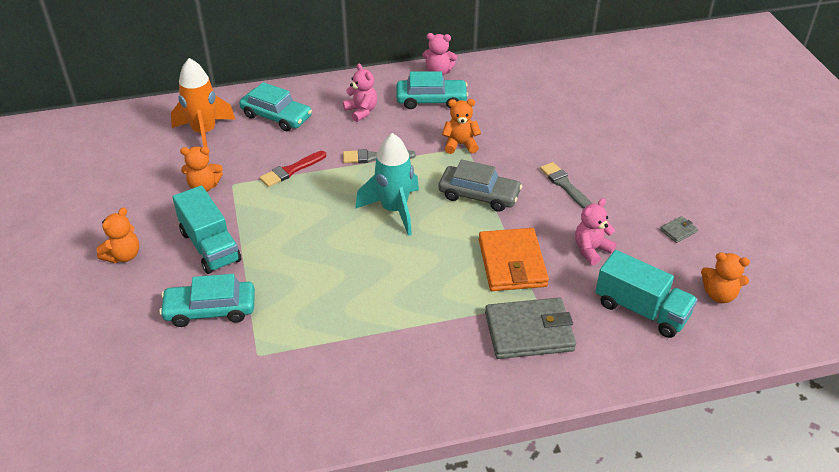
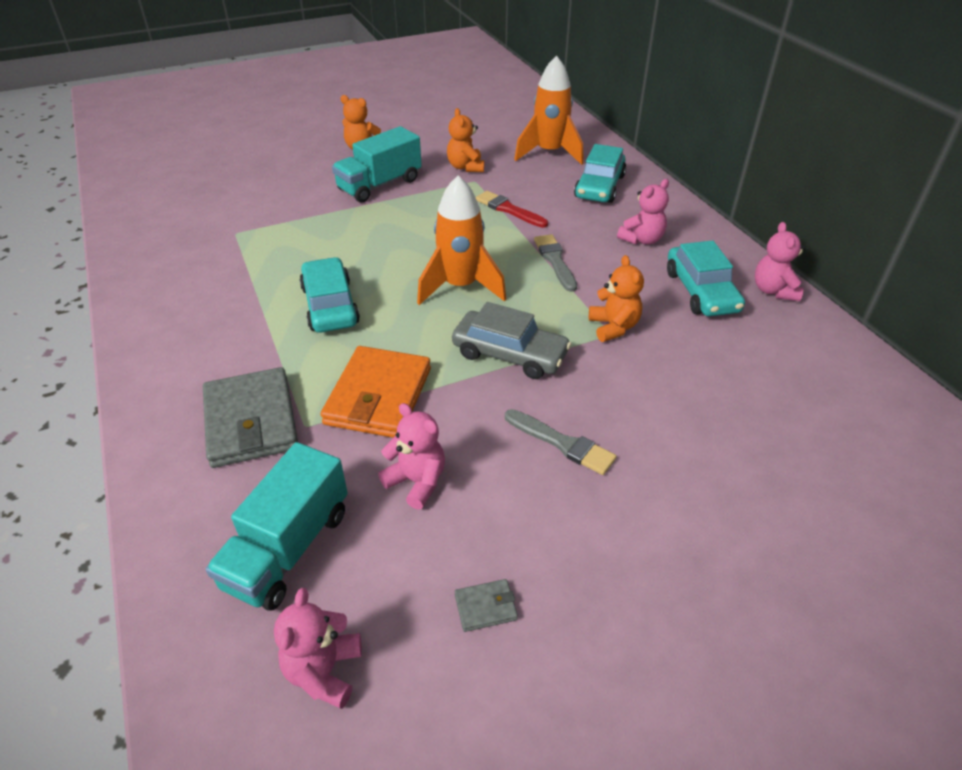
camera: 80 degrees right, 0 degrees up
(210, 310) = (294, 199): turquoise car -> turquoise car (330, 305)
(394, 210) = (460, 287): turquoise rocket -> orange rocket
(479, 195) = (509, 354): grey car -> grey car turned 75 degrees counterclockwise
(512, 263) = (378, 396): orange wallet -> orange wallet turned 60 degrees counterclockwise
(565, 185) = (562, 443): grey brush -> grey brush turned 75 degrees clockwise
(678, 231) = (485, 607): grey wallet -> grey wallet turned 60 degrees counterclockwise
(719, 295) = (324, 671): orange teddy bear -> pink teddy bear

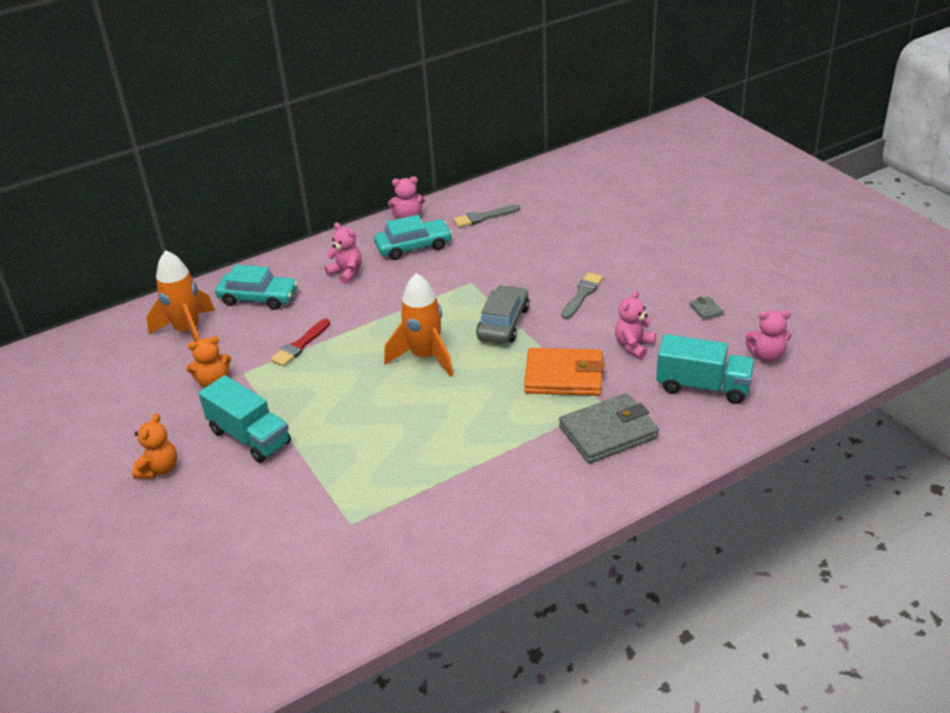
camera: 95 degrees left, 5 degrees down
(330, 305) = (463, 424): turquoise car -> none
(555, 261) = (381, 313): grey brush -> grey brush (484, 217)
(613, 327) = (463, 281): orange teddy bear -> none

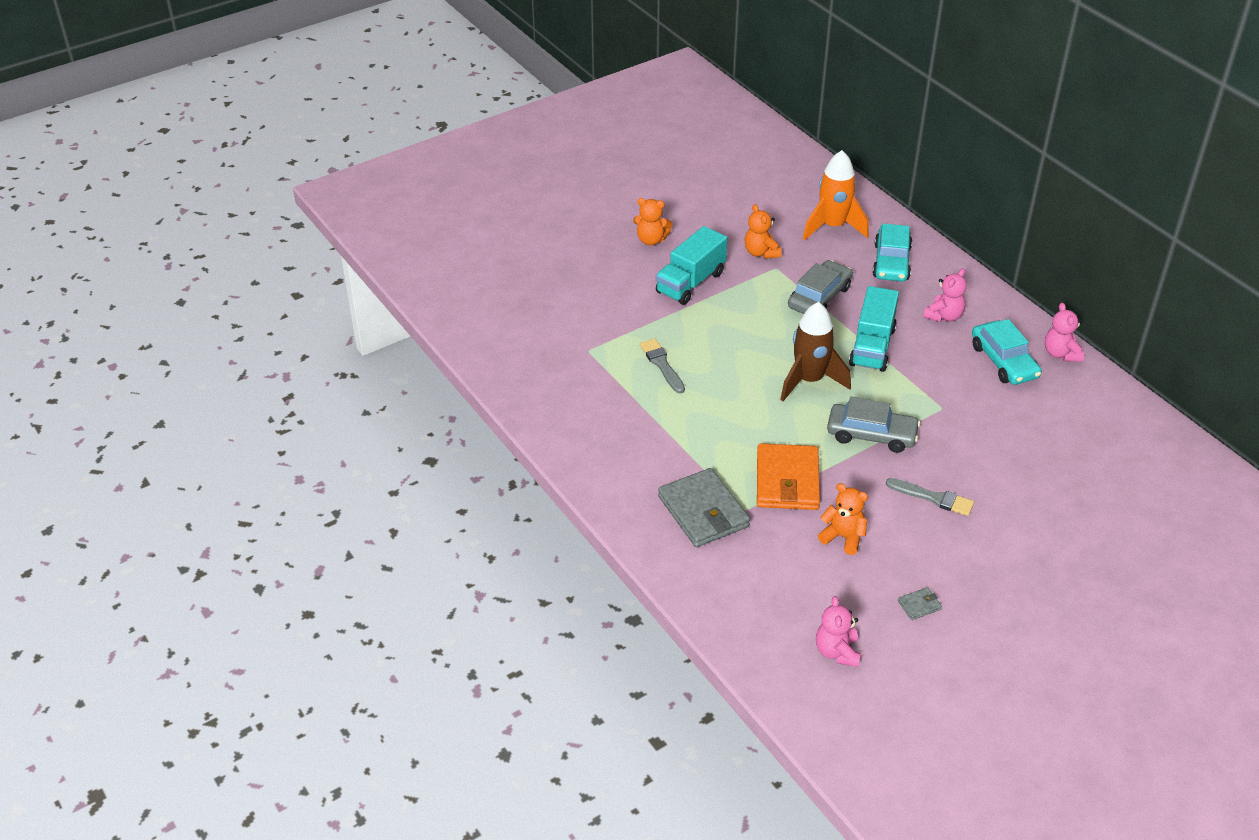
camera: 85 degrees right, 5 degrees up
(300, 345) = (819, 297): red brush -> grey car
(425, 357) = (809, 380): orange rocket -> brown rocket
(484, 217) = (1079, 415): grey brush -> grey brush (662, 364)
(633, 346) = (843, 537): pink teddy bear -> orange teddy bear
(703, 386) = (778, 590): turquoise truck -> turquoise truck (872, 347)

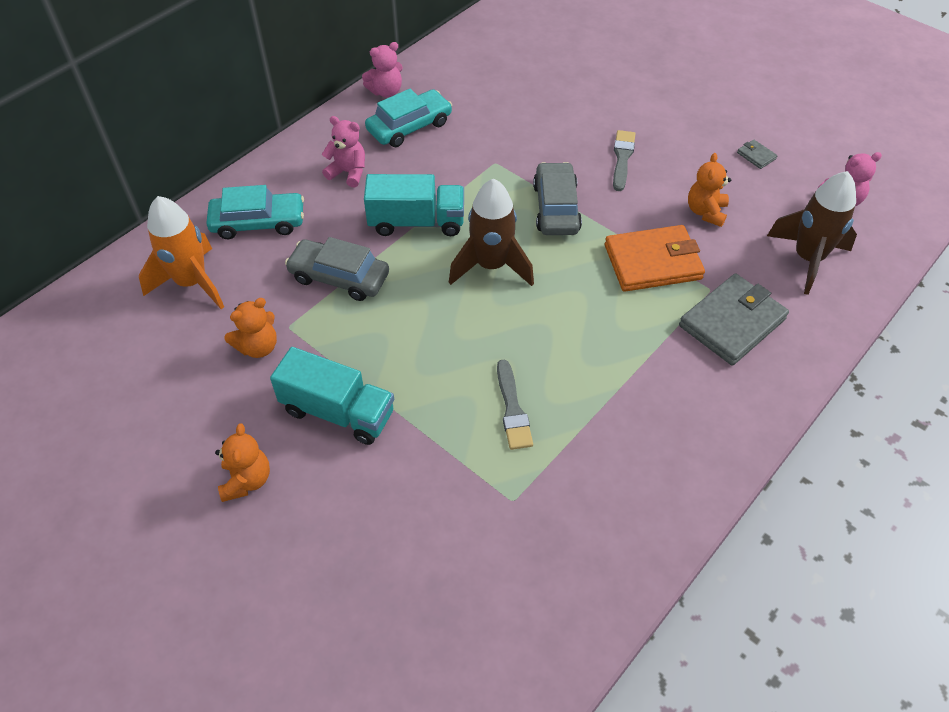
camera: 105 degrees left, 10 degrees up
(662, 364) = (512, 409): grey brush -> grey brush turned 60 degrees counterclockwise
(762, 591) = (807, 259): none -> brown rocket

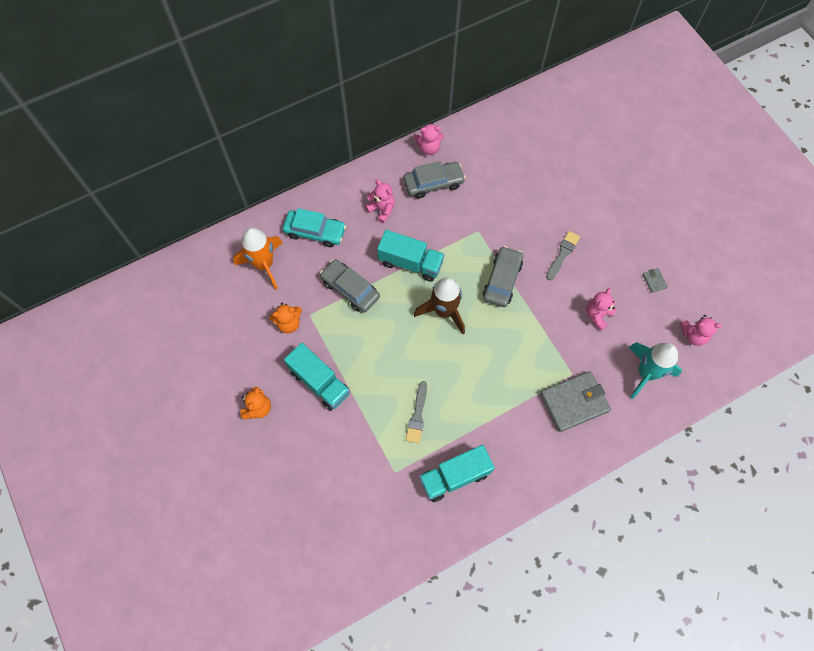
camera: 20 degrees right, 15 degrees up
(409, 126) = (433, 183): turquoise car -> grey car
(609, 475) = (454, 476): none -> turquoise truck
(652, 262) = (545, 342): orange wallet -> none
(705, 212) = (597, 315): orange teddy bear -> pink teddy bear
(807, 259) = (646, 373): brown rocket -> turquoise rocket

